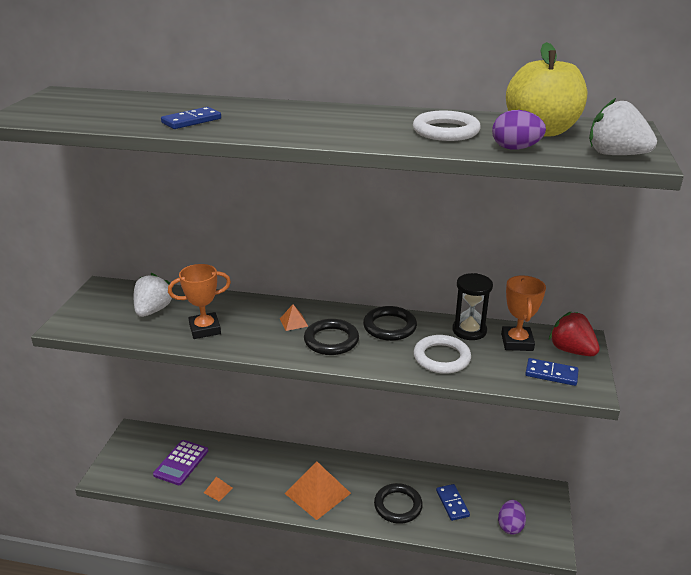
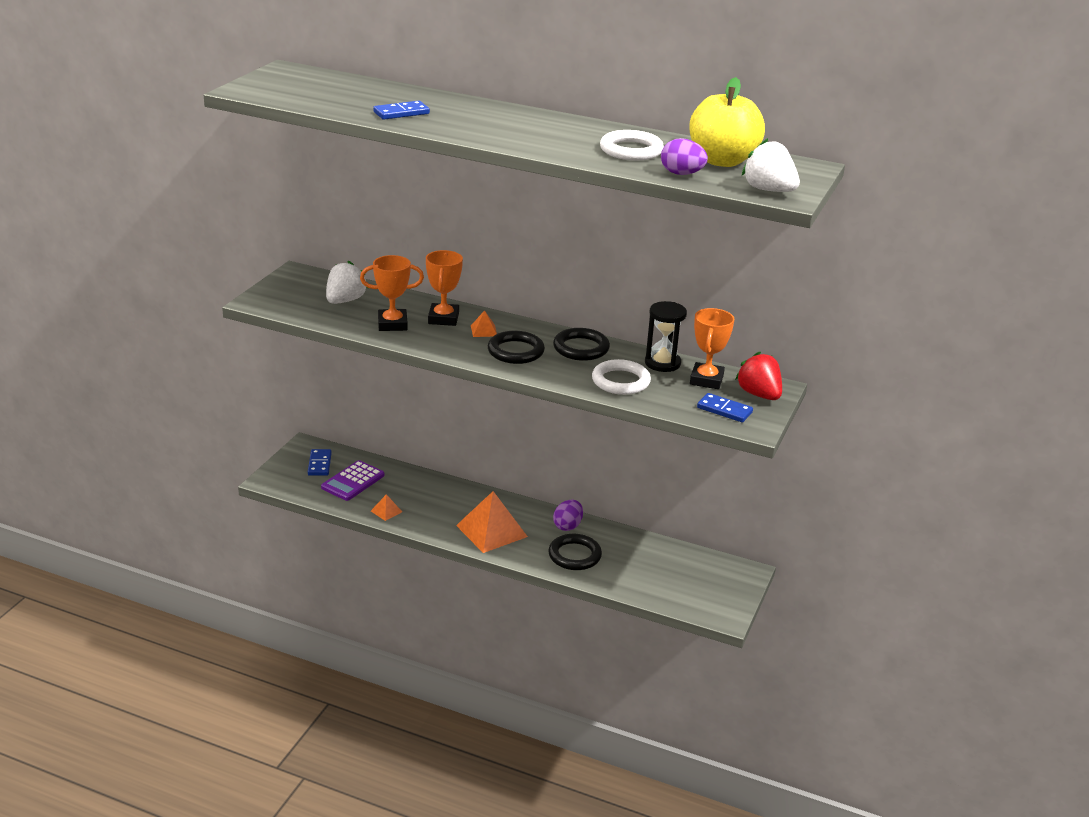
camera: 10 degrees right, 0 degrees up
(252, 315) = (443, 318): none -> orange trophy
(452, 503) = (635, 563): blue domino -> blue domino (319, 464)
(510, 526) = (690, 592): purple egg -> purple egg (567, 526)

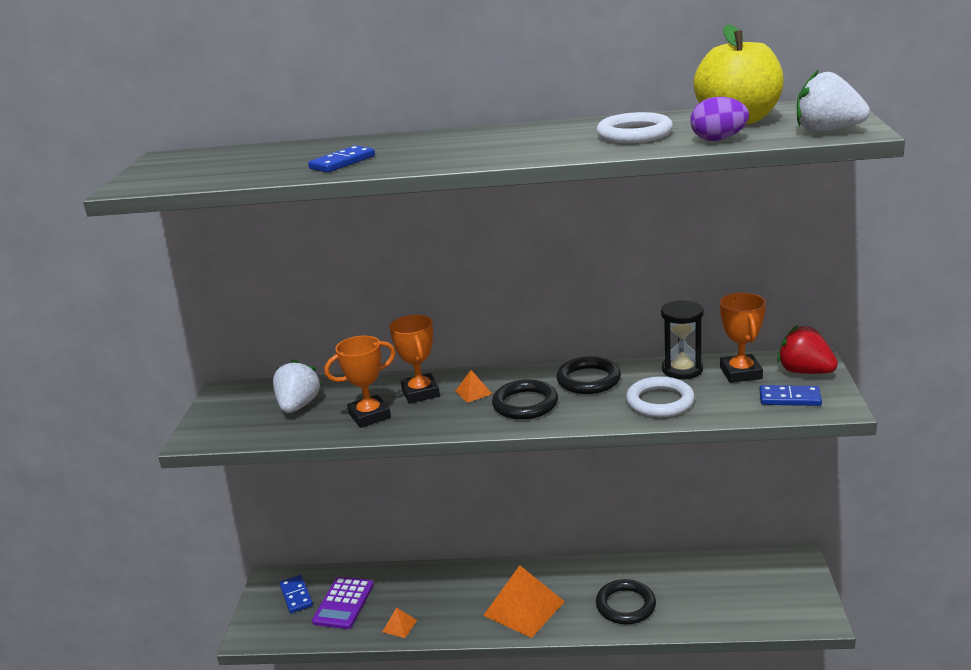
camera: 15 degrees left, 5 degrees down
(567, 526) = (596, 574): purple egg -> none

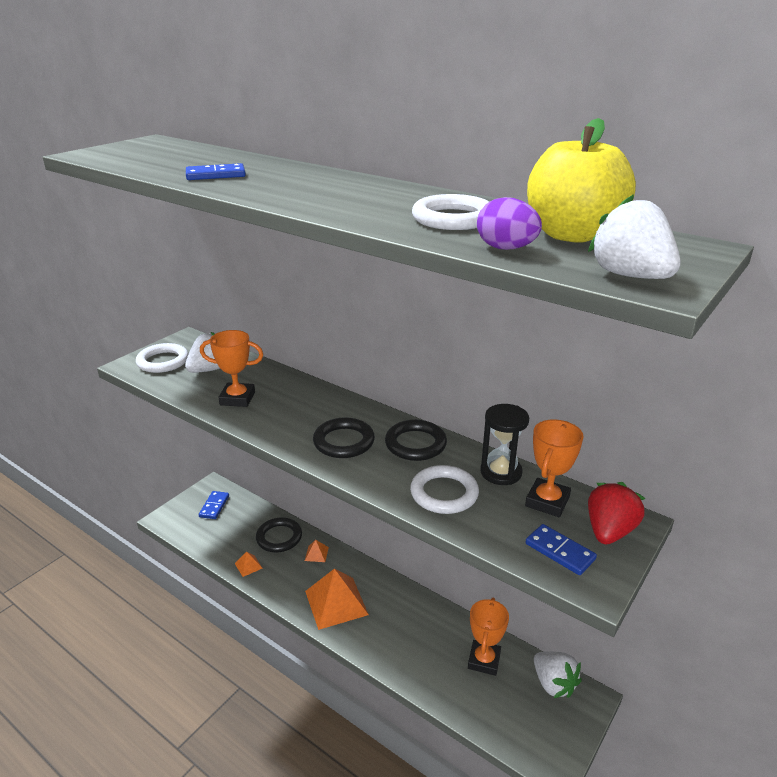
camera: 30 degrees right, 5 degrees up
(232, 420) = (163, 361): none -> white ring
(343, 603) = (234, 528): purple calculator -> none
(420, 392) = (290, 396): orange trophy -> orange trophy (484, 660)
(473, 392) = (323, 413): orange pyramid -> orange pyramid (316, 554)
(625, 605) = (408, 646): black ring -> black ring (279, 537)
(766, 566) = (553, 684): none -> white strawberry
(805, 372) = (609, 531): red strawberry -> red strawberry turned 45 degrees clockwise

